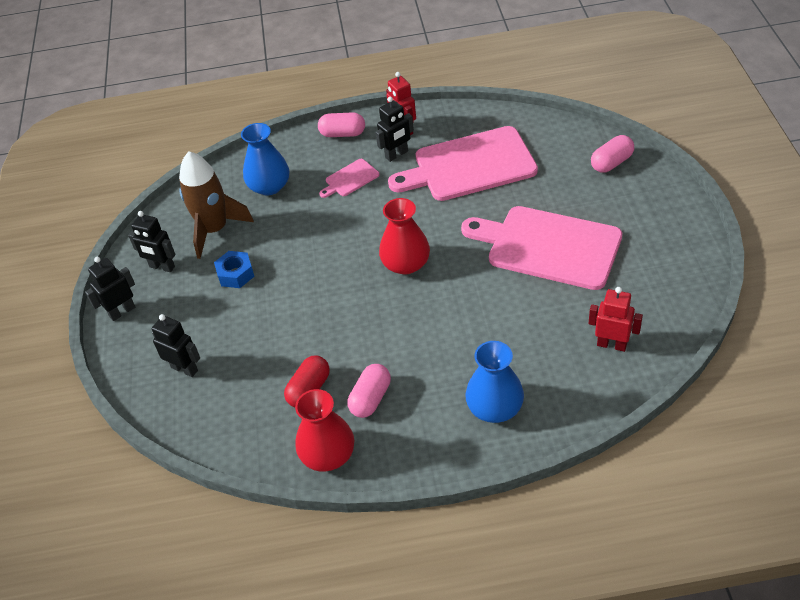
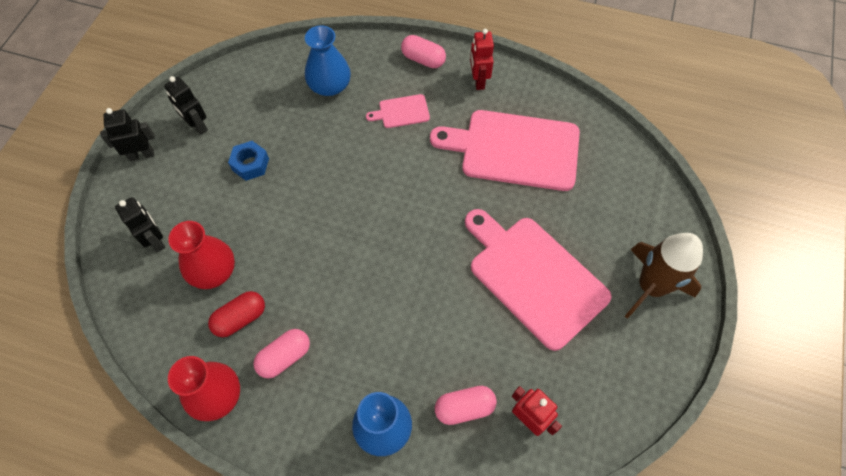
camera: 20 degrees right, 15 degrees up
(215, 230) = (260, 109): brown rocket -> brown rocket (651, 286)
(396, 155) = (457, 105): black robot -> none
(406, 264) = (396, 229): red vase -> red vase (213, 271)
(611, 163) = (648, 212): pink capsule -> pink capsule (464, 408)

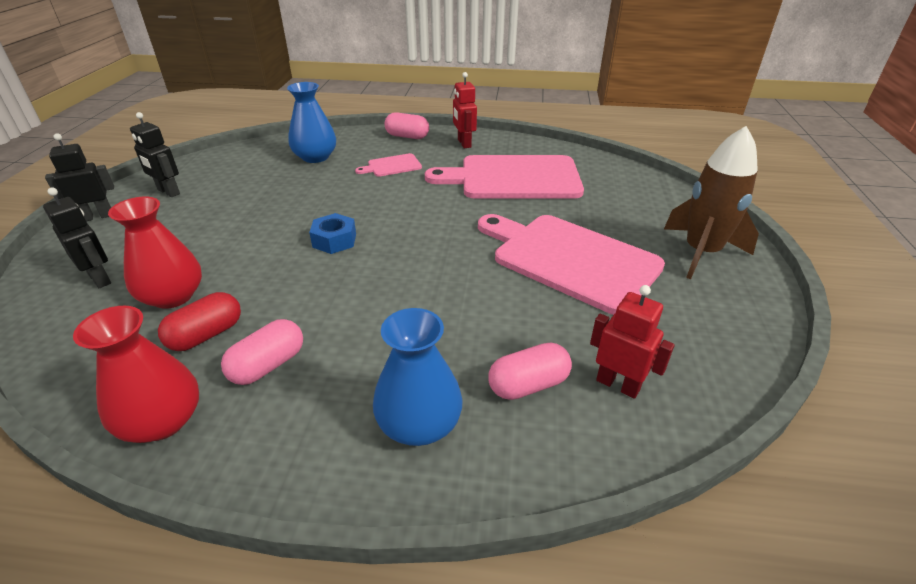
camera: 10 degrees left, 25 degrees down
(250, 164) = (228, 211): blue nut -> blue nut (334, 240)

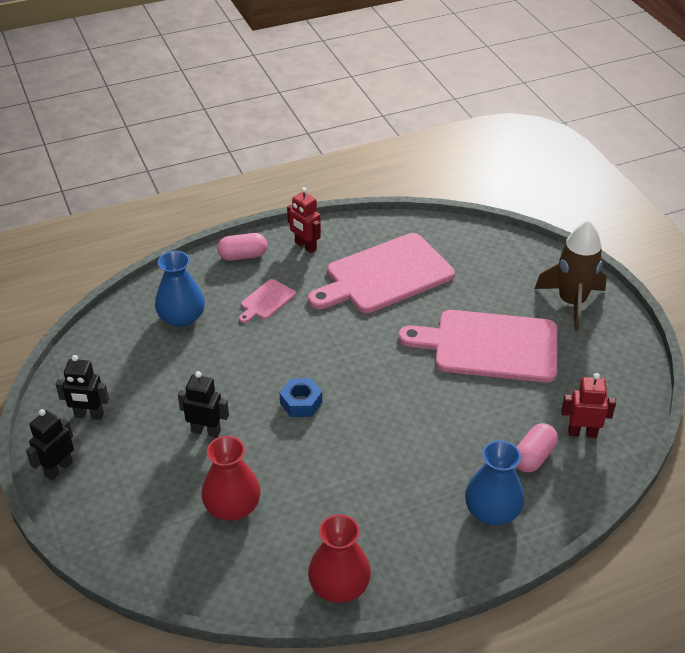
camera: 30 degrees left, 5 degrees up
(100, 278) = (151, 520): black robot -> black robot (206, 431)
(206, 335) = (296, 521): red capsule -> none
(268, 365) = (364, 521): pink capsule -> none

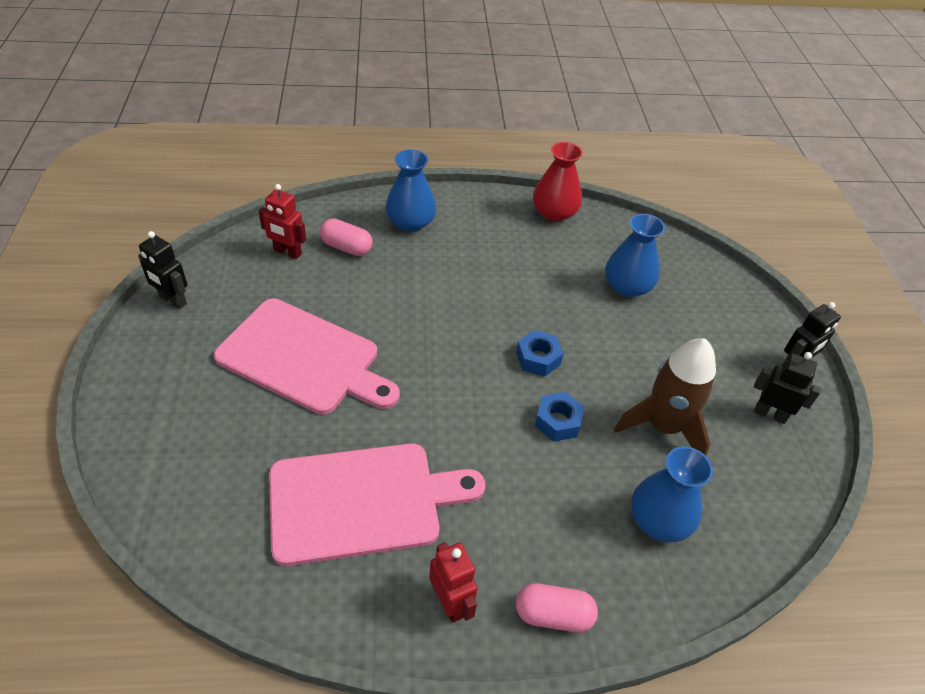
camera: 165 degrees left, 5 degrees up
(206, 431) = (643, 359): black robot -> black robot (172, 300)
(232, 506) = (627, 286): red vase -> blue vase
(266, 301) = (539, 510): pink cutting board -> none
(269, 358) = (558, 422): none -> blue nut
(533, 457) = (346, 247): pink capsule -> pink capsule turned 60 degrees clockwise
(571, 302) = (165, 382): brown rocket -> brown rocket (663, 426)

